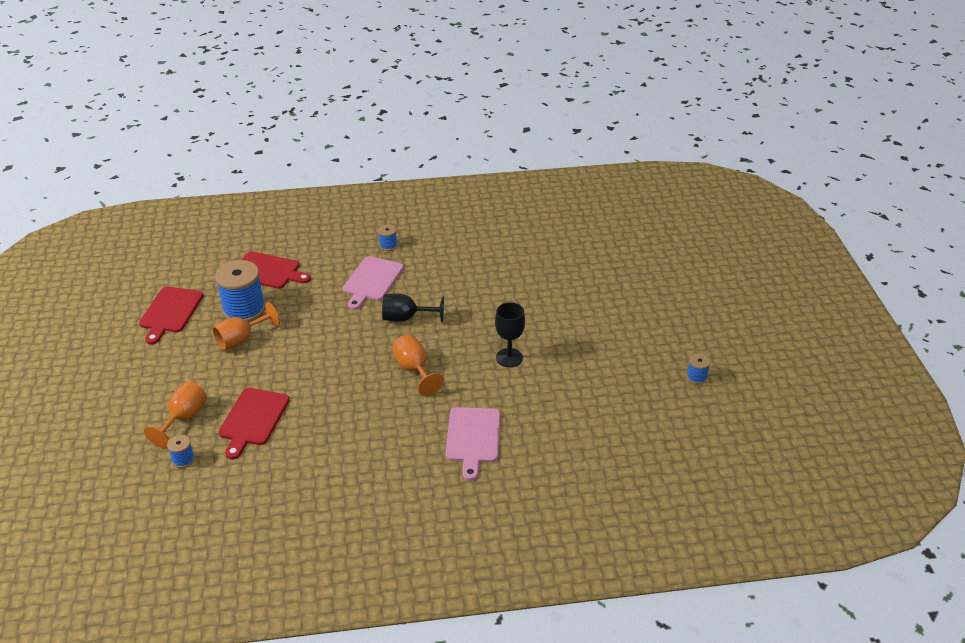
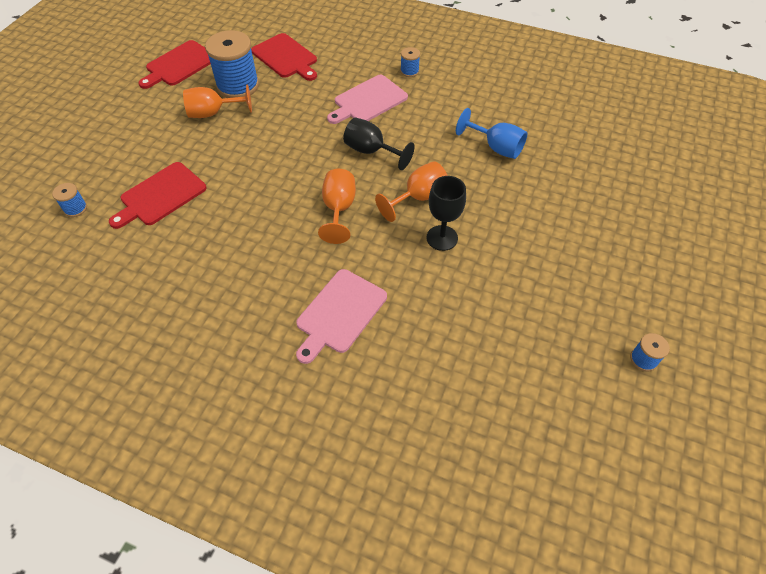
camera: 30 degrees right, 15 degrees up
(184, 418) = (108, 169): orange goblet -> orange goblet (418, 197)
(502, 279) = (496, 147): none -> blue goblet

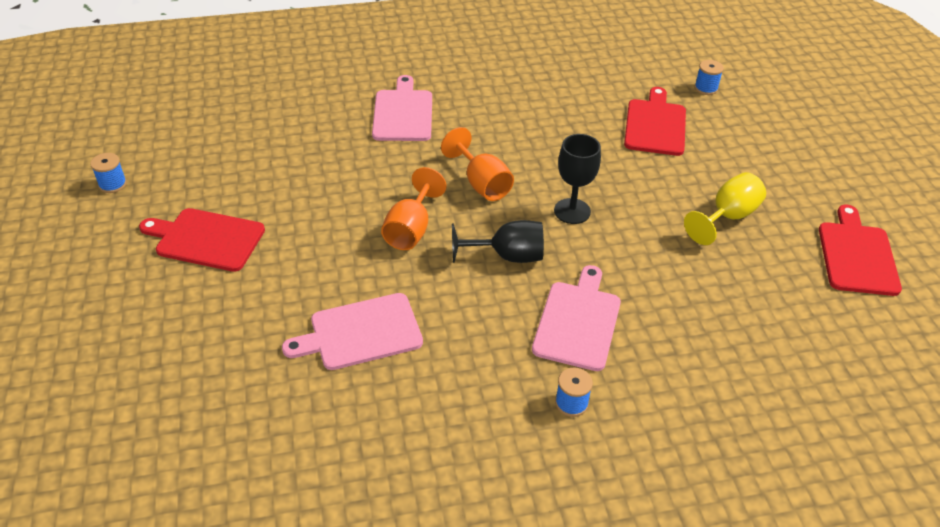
camera: 145 degrees right, 10 degrees down
(213, 113) = (727, 217): orange goblet -> yellow goblet
(238, 86) = (752, 262): blue spool -> none
(286, 57) = (757, 335): red cutting board -> red cutting board (206, 239)
(442, 238) = (357, 202): black goblet -> black goblet (572, 211)
(496, 147) = (360, 333): blue goblet -> pink cutting board

